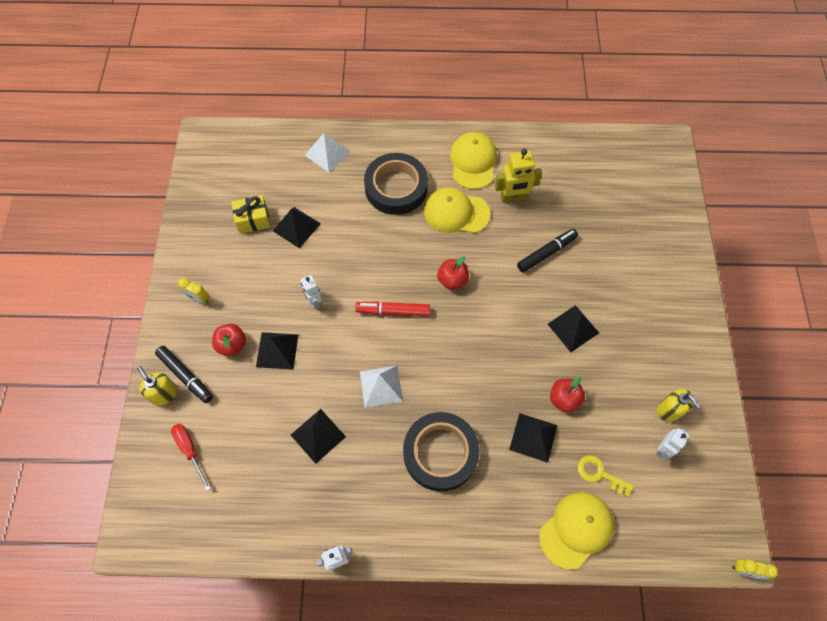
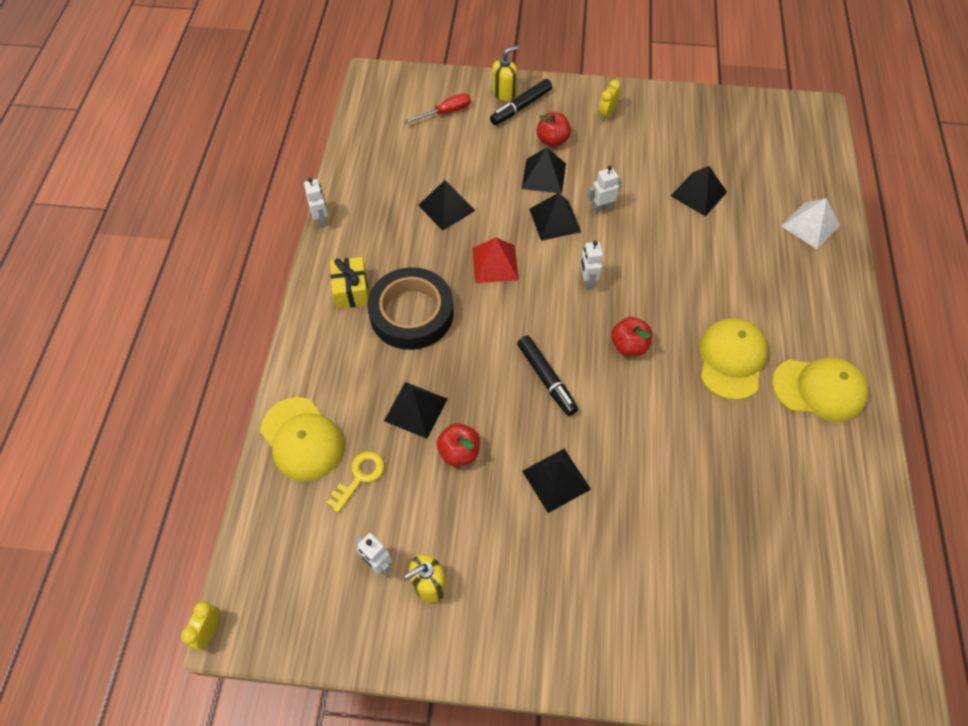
camera: 95 degrees right, 5 degrees down
(253, 220) = (706, 156): yellow gift -> yellow gift (351, 290)
(329, 339) = (555, 220): none -> black pyramid
(381, 386) = (495, 263): white pyramid -> red pyramid
(393, 311) = (587, 280): red marker -> white robot
(396, 188) = (765, 295): black tape -> none
(513, 198) = (762, 433): yellow robot -> none
(546, 253) = (672, 464): black marker -> black marker (546, 379)

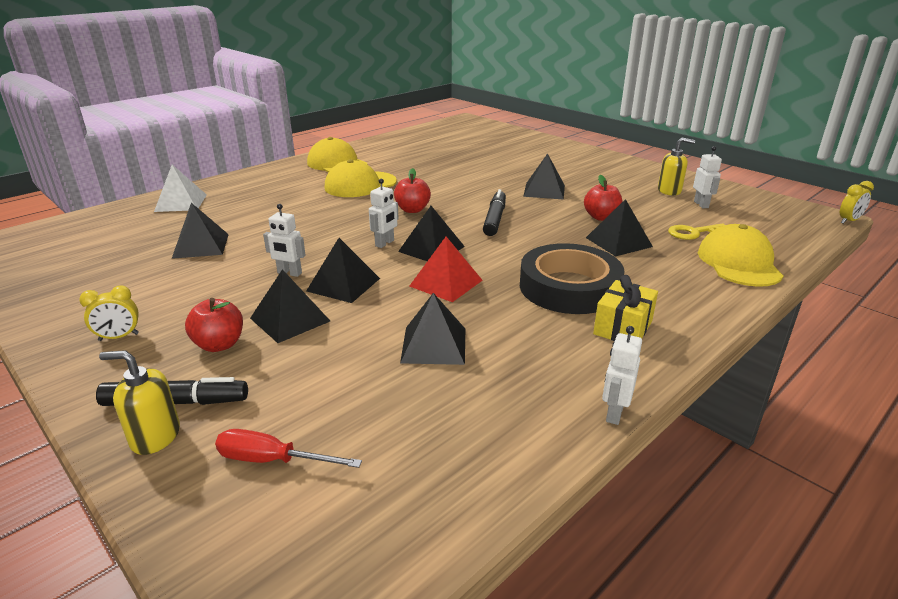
camera: 140 degrees left, 30 degrees down
(547, 296) = (431, 249): none -> black pyramid

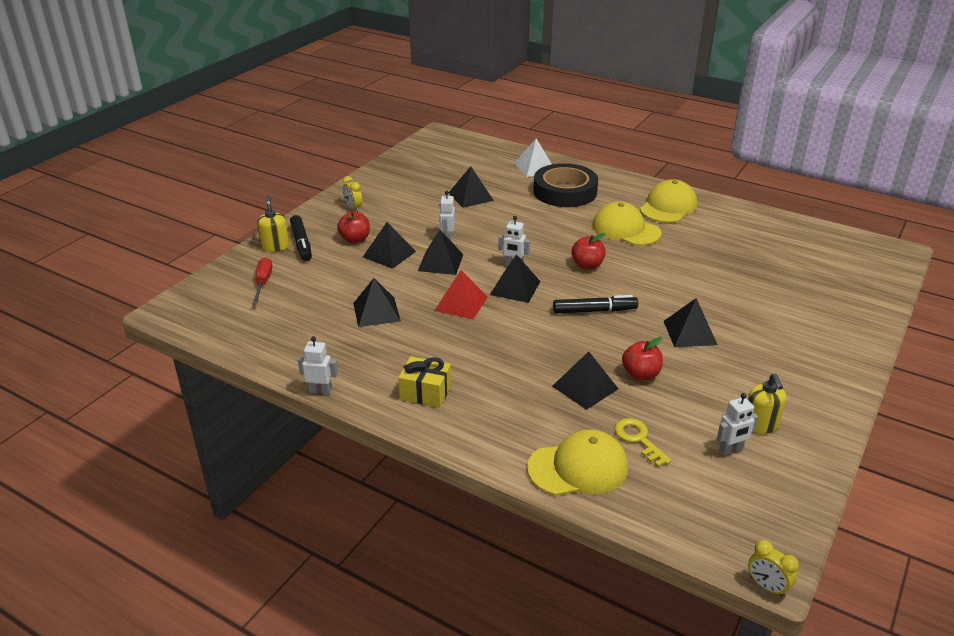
camera: 75 degrees right, 5 degrees up
(569, 287) = (480, 363): black tape -> black tape (565, 191)

